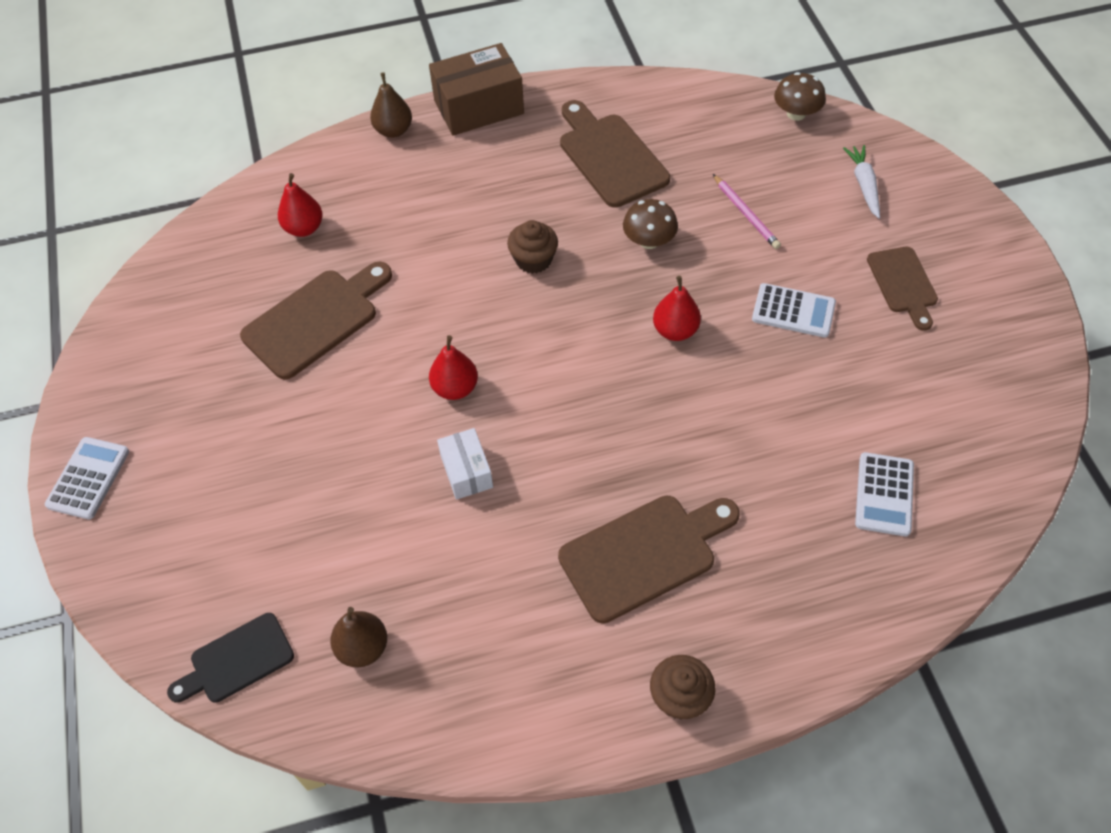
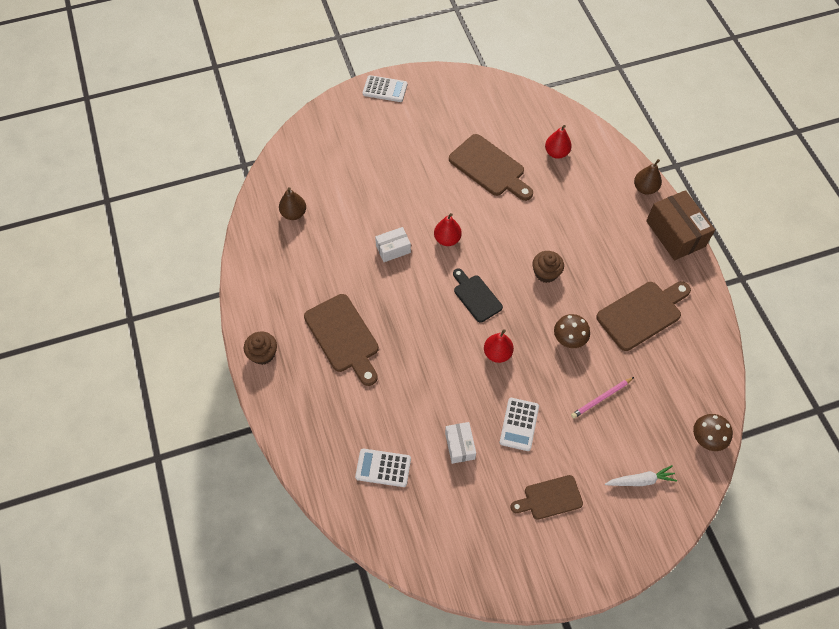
camera: 85 degrees right, 5 degrees up
(237, 660) = (289, 164): black cutting board -> black cutting board (476, 296)
(835, 388) = (459, 446): none -> white box

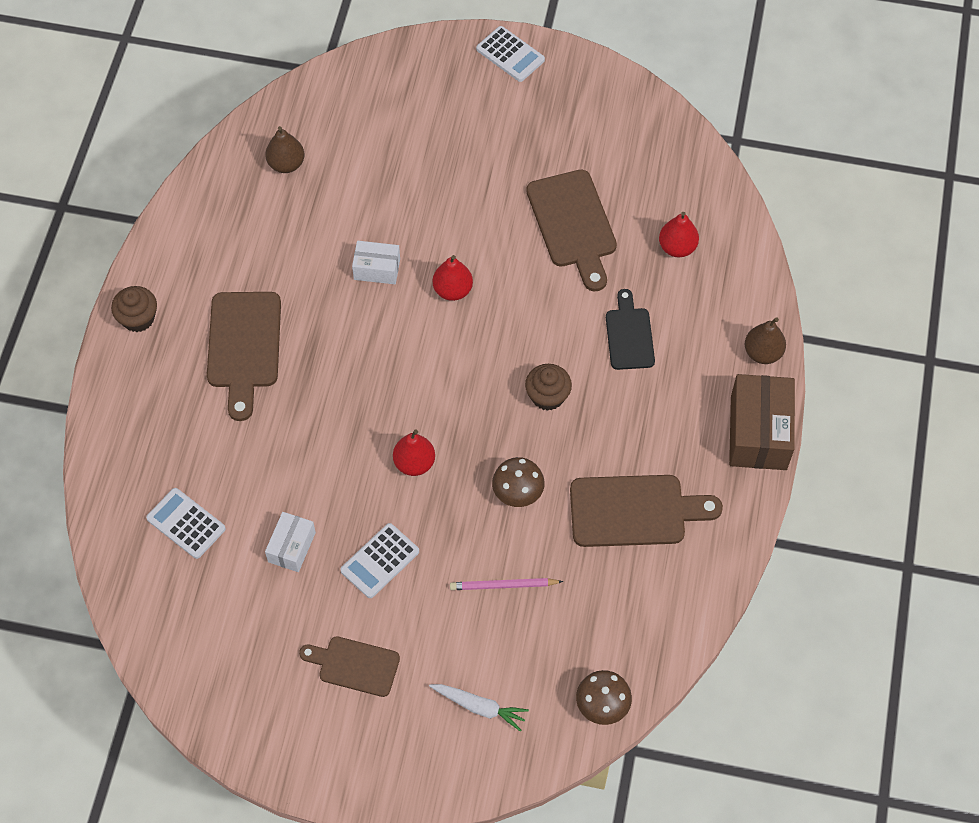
camera: 30 degrees right, 0 degrees up
(476, 296) = (438, 380): black cutting board -> black cutting board (629, 335)

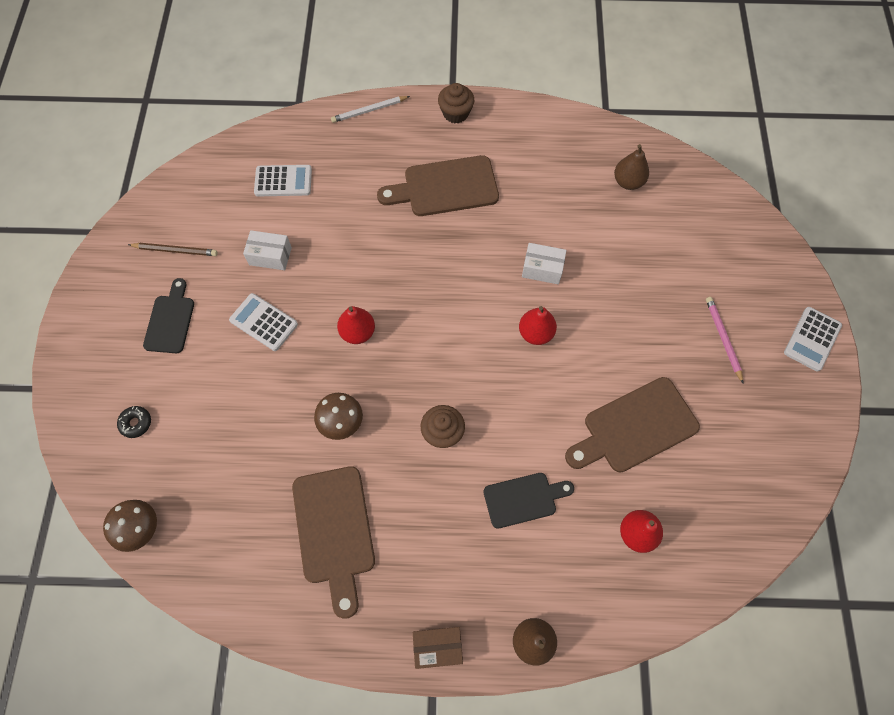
camera: 80 degrees right, 5 degrees up
(105, 413) = (369, 111): none -> white pencil
(186, 523) = (283, 181): white calculator -> white calculator turned 60 degrees clockwise
(256, 656) = (175, 250): none -> brown pencil
(354, 665) = (170, 320): brown cutting board -> black cutting board
(377, 269) = (542, 269): white box -> white box turned 75 degrees counterclockwise
(479, 707) = (136, 423): white carrot -> black donut
(503, 586) = (249, 425): pink pencil -> pink pencil (723, 339)
(758, 433) = (437, 647): brown box -> brown box, size x0.56

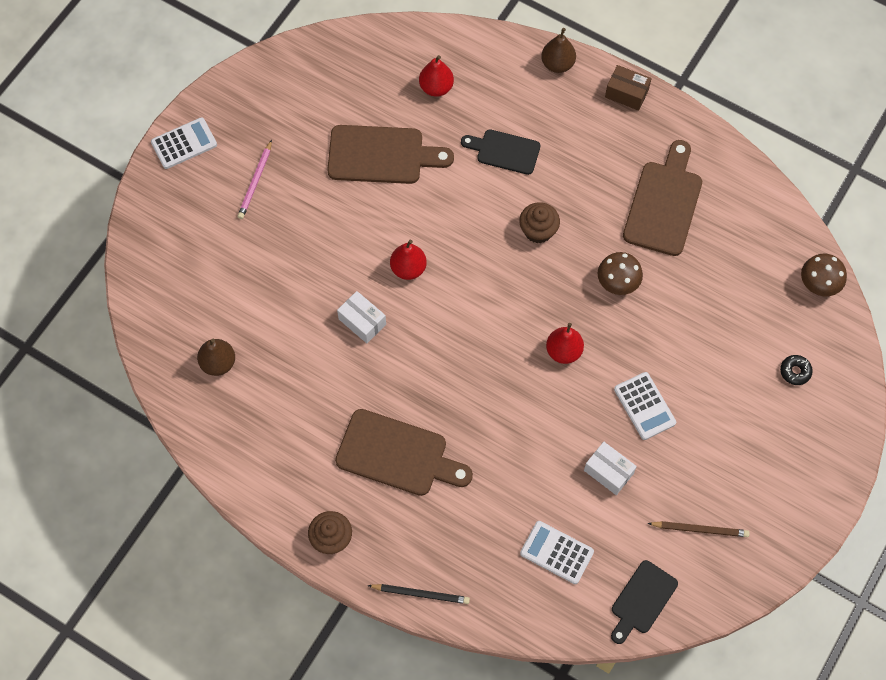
camera: 150 degrees left, 0 degrees up
(170, 320) = (731, 454): black cutting board -> black cutting board (642, 600)
(175, 250) = (700, 529): brown pencil -> brown pencil turned 150 degrees clockwise
(369, 111) = (420, 594): white pencil -> black pencil

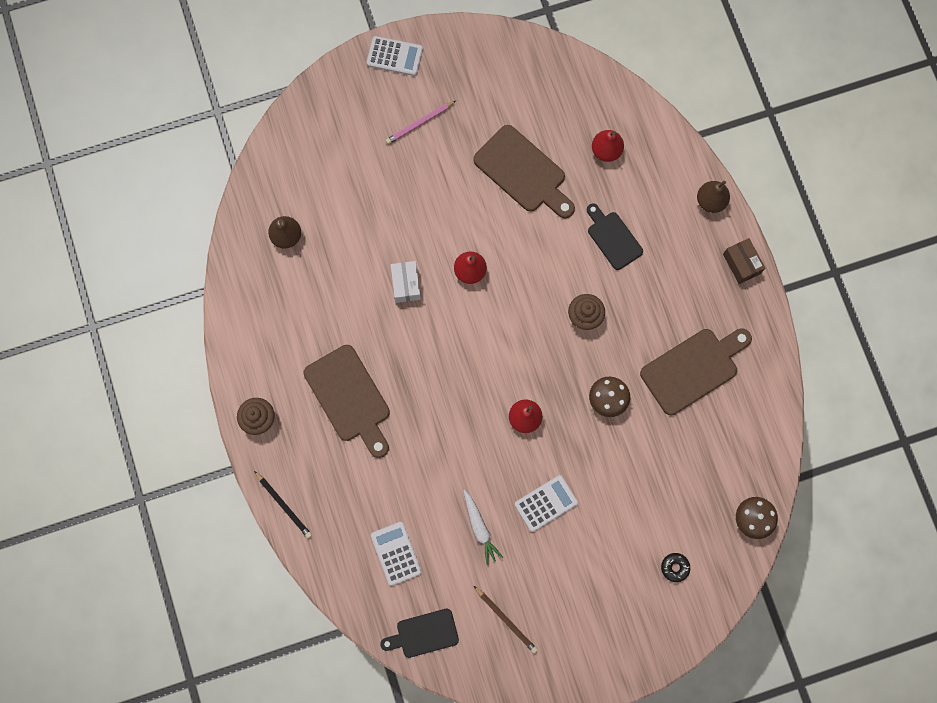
camera: 40 degrees right, 10 degrees up
(608, 472) = (480, 528): white box -> white carrot
(644, 406) = (546, 503): white calculator -> white calculator turned 135 degrees counterclockwise

